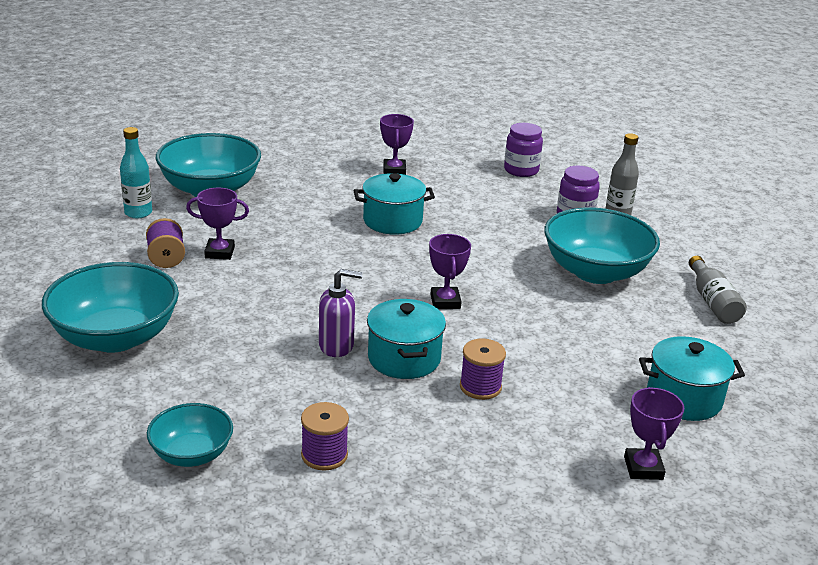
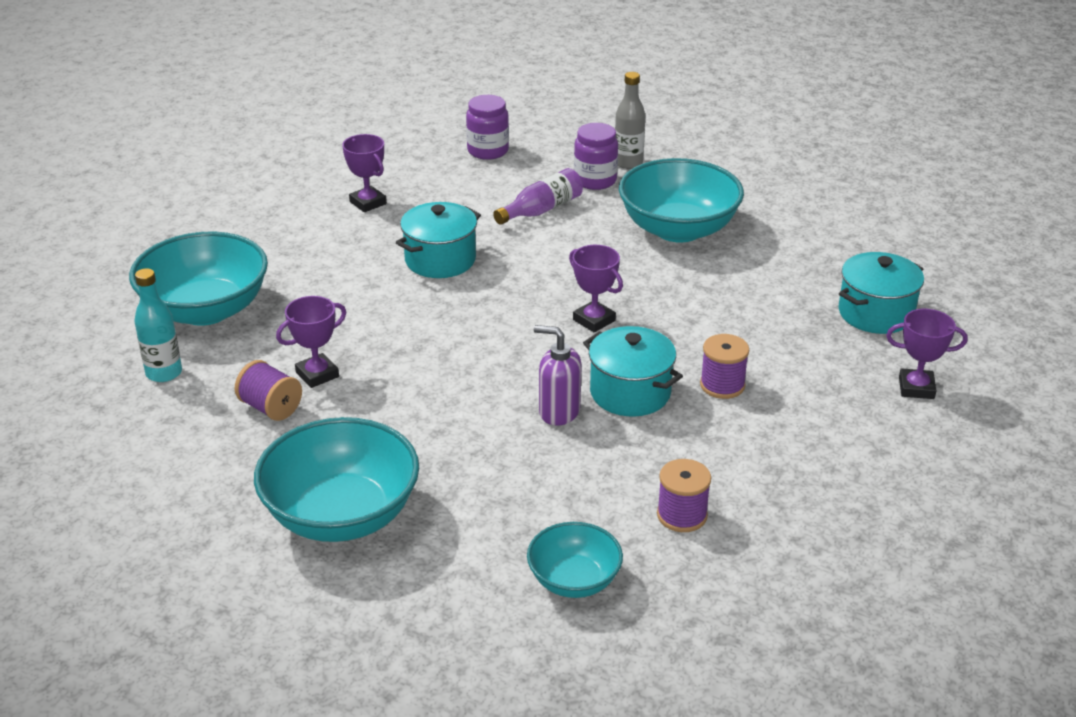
camera: 35 degrees left, 5 degrees up
(337, 346) = (559, 411): purple soap dispenser -> purple soap dispenser turned 120 degrees counterclockwise
(508, 219) = (542, 210): none -> purple bottle
(643, 468) = (916, 388): purple trophy -> purple trophy turned 45 degrees counterclockwise
(712, 302) = (797, 214): grey bottle -> none

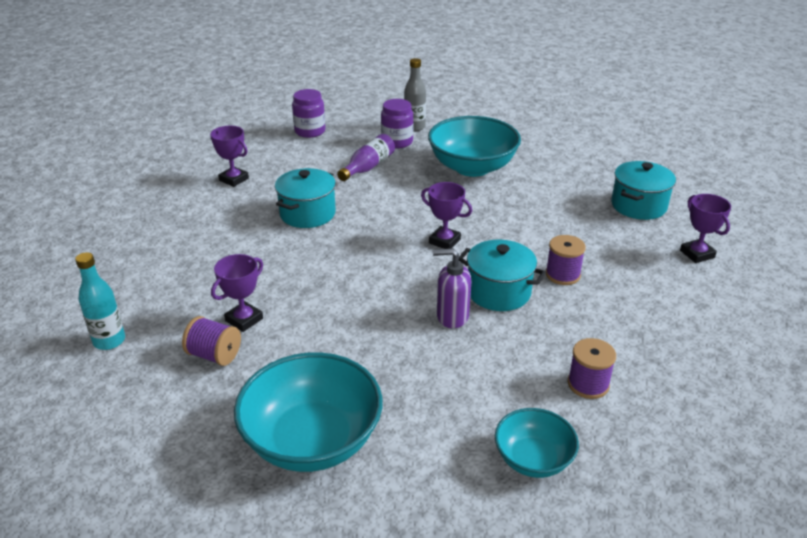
camera: 15 degrees left, 0 degrees up
(206, 310) = (129, 281): turquoise bowl -> none
(916, 388) = (697, 254): purple trophy -> purple trophy turned 75 degrees clockwise

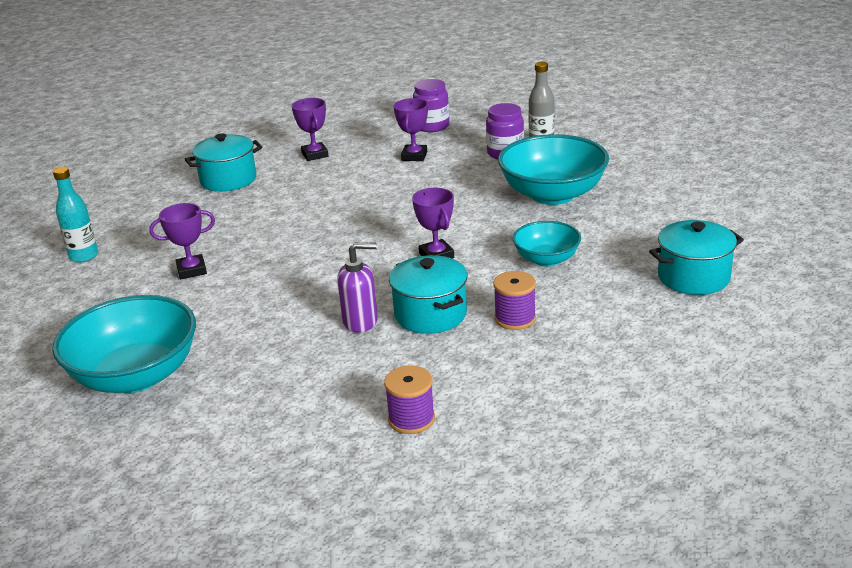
camera: 35 degrees right, 5 degrees down
(214, 355) = (141, 290): purple spool -> none
(307, 214) = (342, 199): turquoise pot -> turquoise pot (228, 180)
(368, 167) = (447, 171): purple bottle -> none
(452, 316) = (361, 321): purple soap dispenser -> purple soap dispenser turned 135 degrees clockwise
(533, 459) = (283, 457): turquoise bowl -> turquoise bowl (546, 259)
(697, 254) = (697, 343): purple trophy -> purple trophy (414, 156)

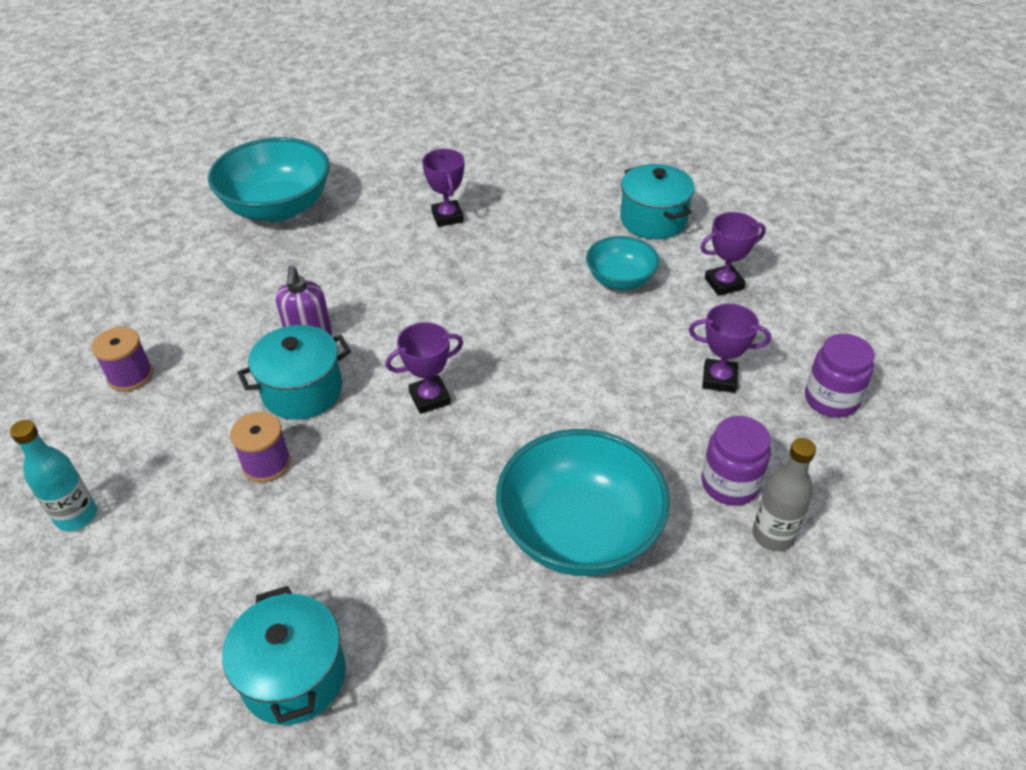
camera: 90 degrees right, 15 degrees up
(84, 256) = (493, 150): turquoise bottle -> turquoise bottle (76, 516)
(546, 259) = (391, 506): turquoise bowl -> turquoise bowl (620, 279)

